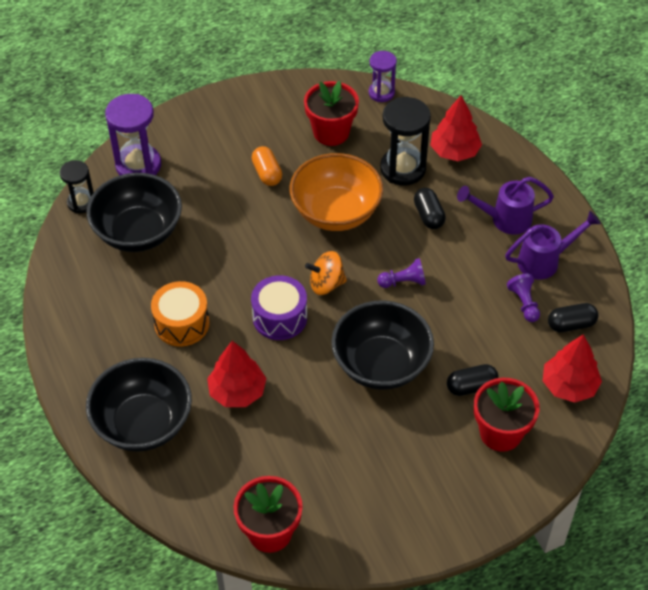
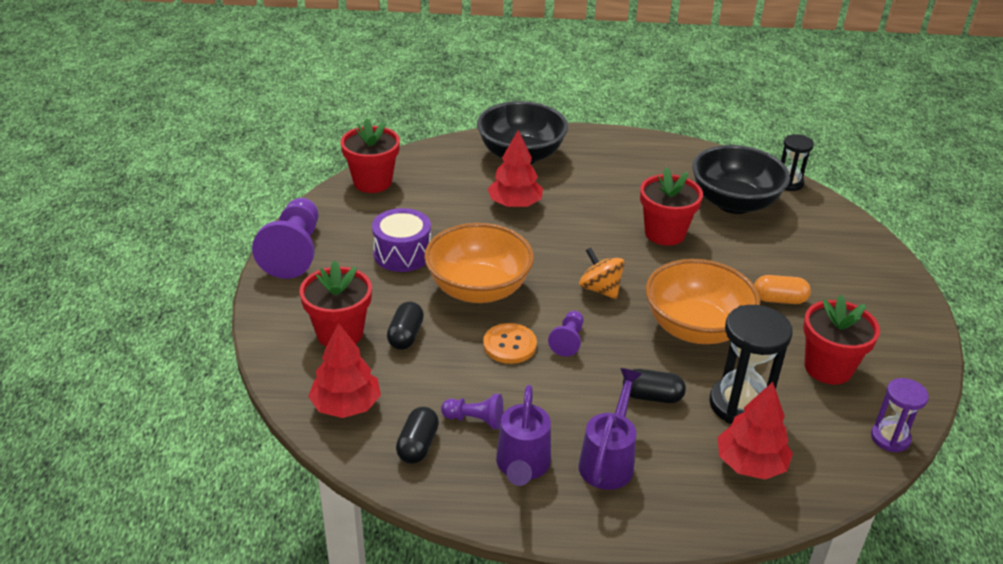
camera: 115 degrees right, 15 degrees down
(138, 165) = (827, 224): purple hourglass -> none
(182, 323) = (609, 197): orange drum -> none
(218, 266) = (664, 233): none -> red flower pot
(280, 317) = (578, 249): purple drum -> purple drum (402, 254)
(326, 284) = (600, 289): orange spinning top -> orange spinning top turned 60 degrees counterclockwise
(381, 364) = (478, 289): black bowl -> orange bowl
(424, 532) = (294, 252): none -> purple pawn
(434, 315) = (509, 345): none -> orange button

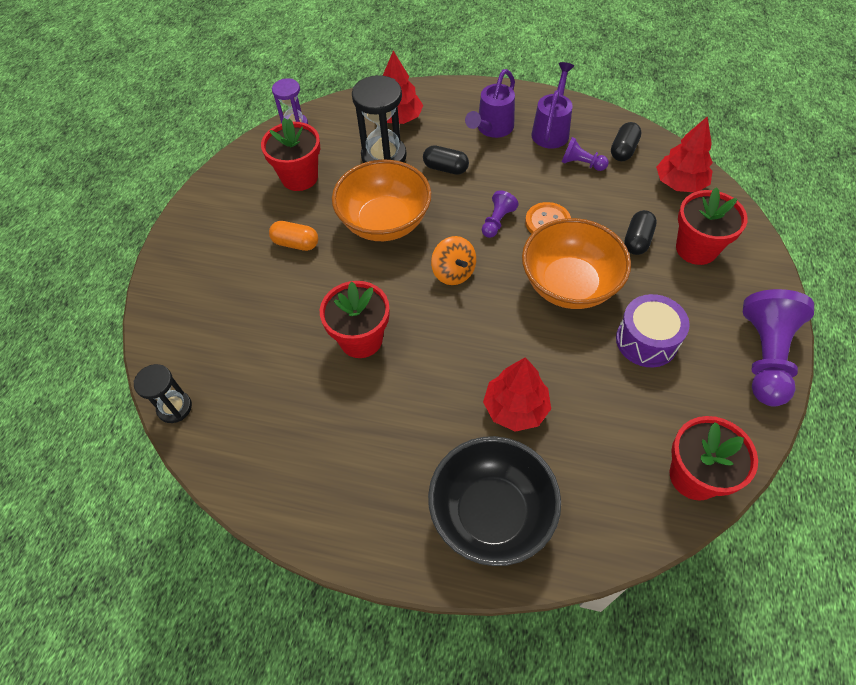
camera: 165 degrees left, 20 degrees up
(734, 203) = (260, 380): black bowl -> none

